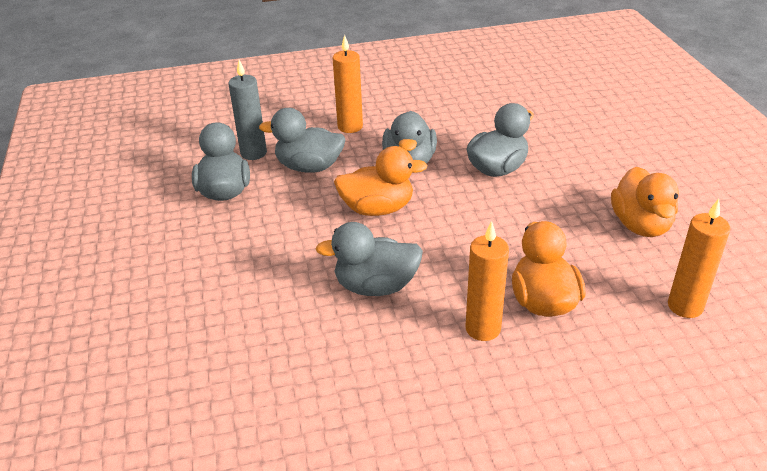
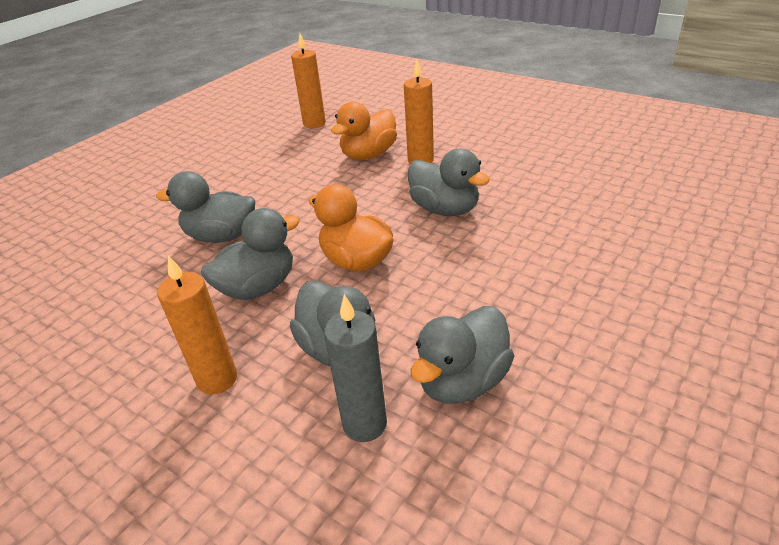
camera: 130 degrees left, 0 degrees up
(640, 225) = (244, 157): orange duck -> none

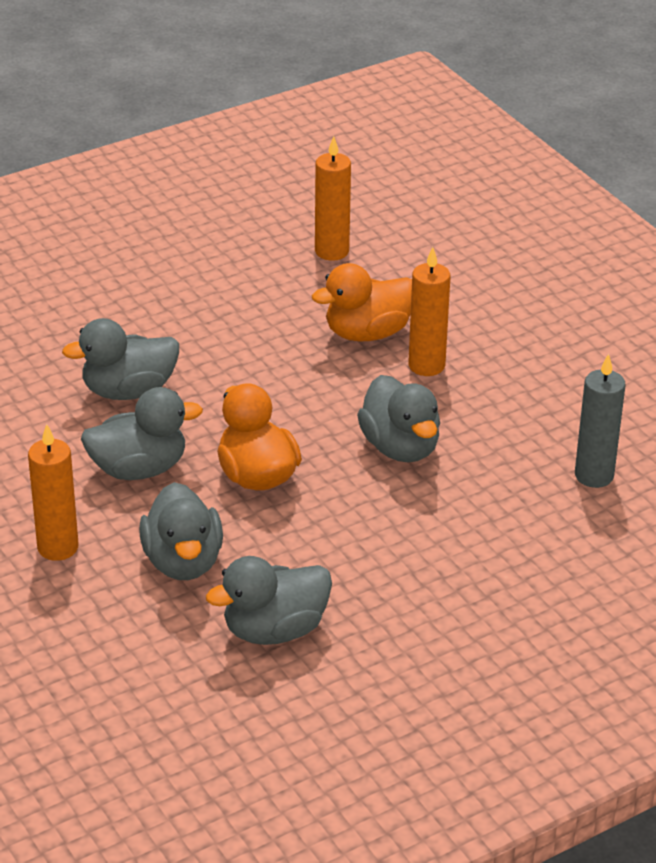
camera: 20 degrees right, 0 degrees up
(221, 236) = (129, 391): grey duck -> grey duck turned 45 degrees counterclockwise
(364, 424) = (166, 631): grey candle -> grey candle (594, 475)

